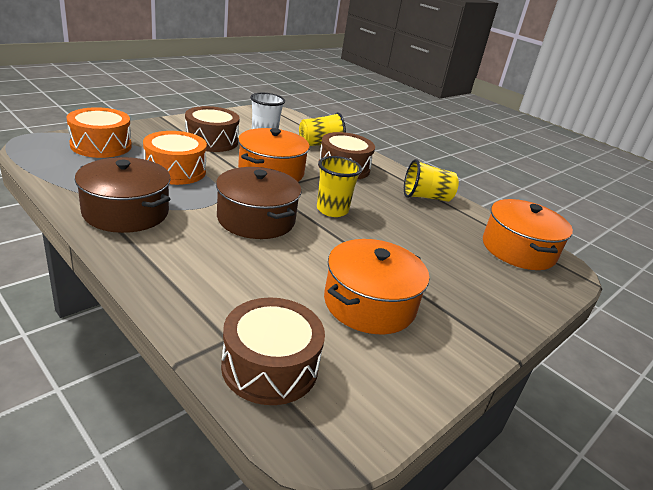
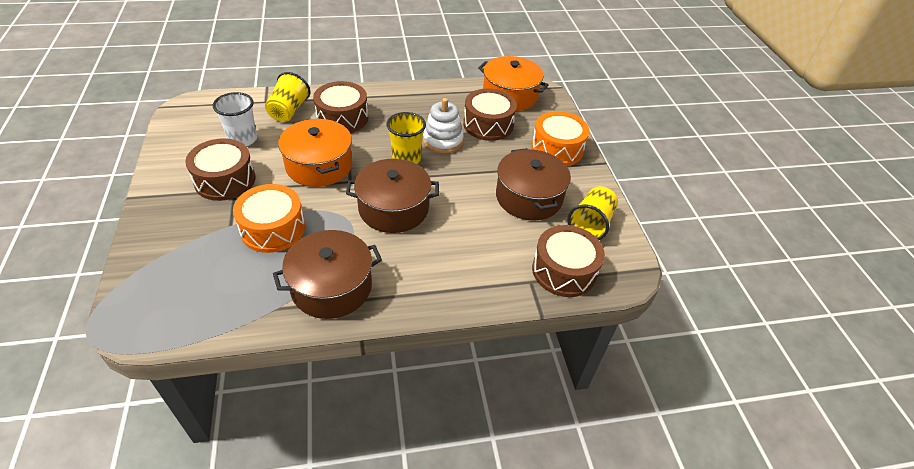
camera: 55 degrees left, 15 degrees up
(101, 145) = (172, 268): orange drum -> orange drum (557, 149)
(369, 304) = (529, 197): orange pot -> brown pot
(385, 224) = (443, 141): none -> white stacking toy
(426, 197) = (420, 99): yellow cup -> yellow cup (591, 224)
(449, 246) = (488, 125): none -> brown drum

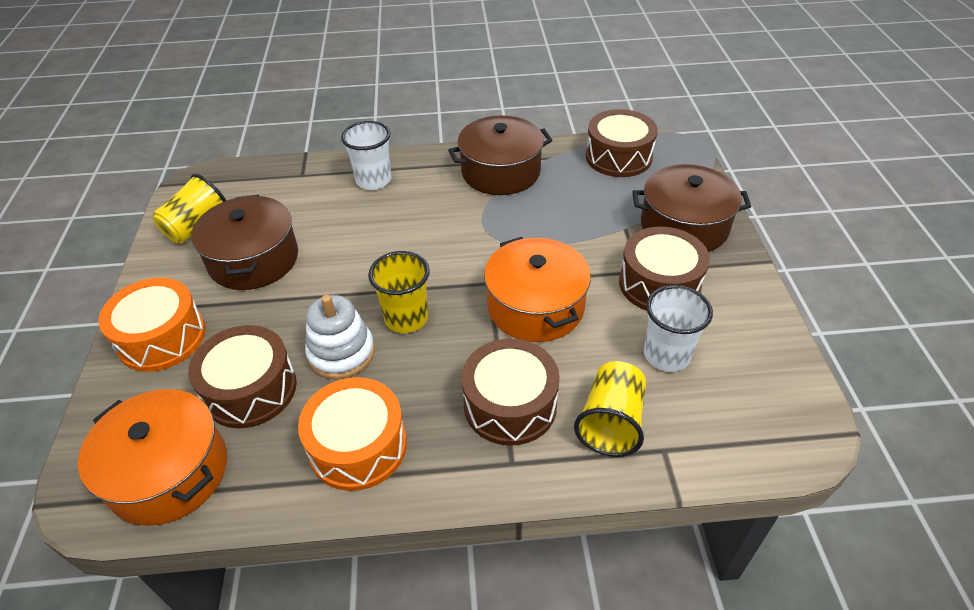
camera: 170 degrees left, 0 degrees up
(273, 229) = (574, 224): orange drum -> orange drum (358, 446)
(393, 208) = (433, 246): brown pot -> brown pot (684, 226)
(457, 274) = (373, 180): none -> white cup
(564, 271) = (262, 183): brown drum -> brown drum (618, 157)

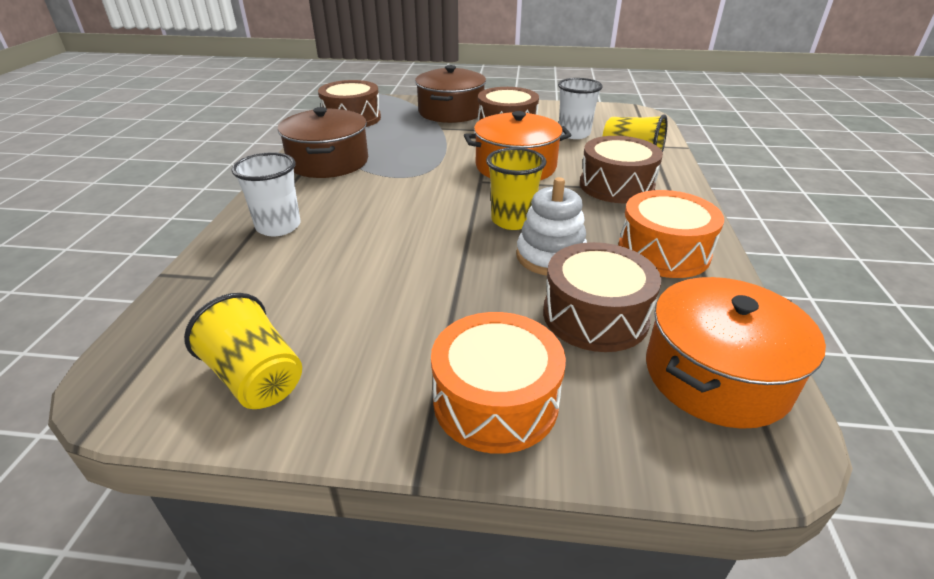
camera: 80 degrees left, 10 degrees down
(254, 259) = (371, 317): brown pot -> none

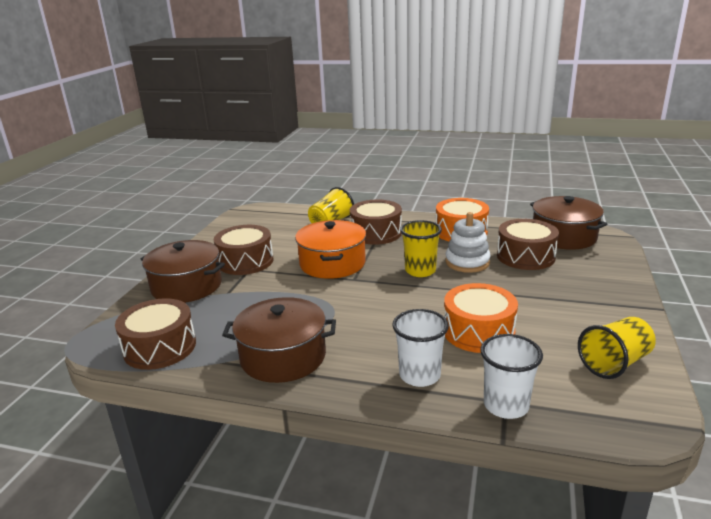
camera: 80 degrees left, 10 degrees down
(495, 401) = (601, 287): orange drum -> orange drum (478, 332)
(574, 134) = (279, 236): white cup -> white cup (506, 405)
(716, 375) = (563, 236): orange pot -> brown pot

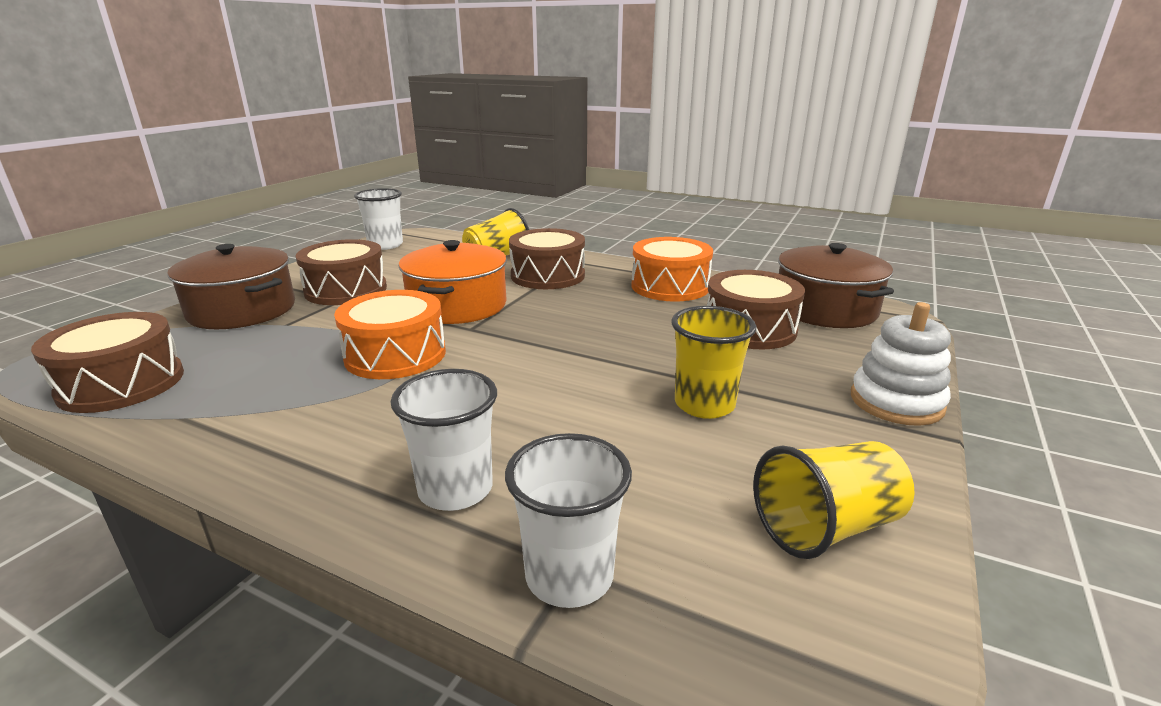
camera: 10 degrees right, 0 degrees up
(241, 221) = (385, 245): none -> white cup
(283, 356) = (272, 423): brown pot -> none
(420, 271) = (575, 329): yellow cup -> yellow cup (704, 404)
(467, 262) = (653, 326): white stacking toy -> white stacking toy (896, 402)
(478, 332) = (605, 431): orange drum -> orange drum (395, 355)

